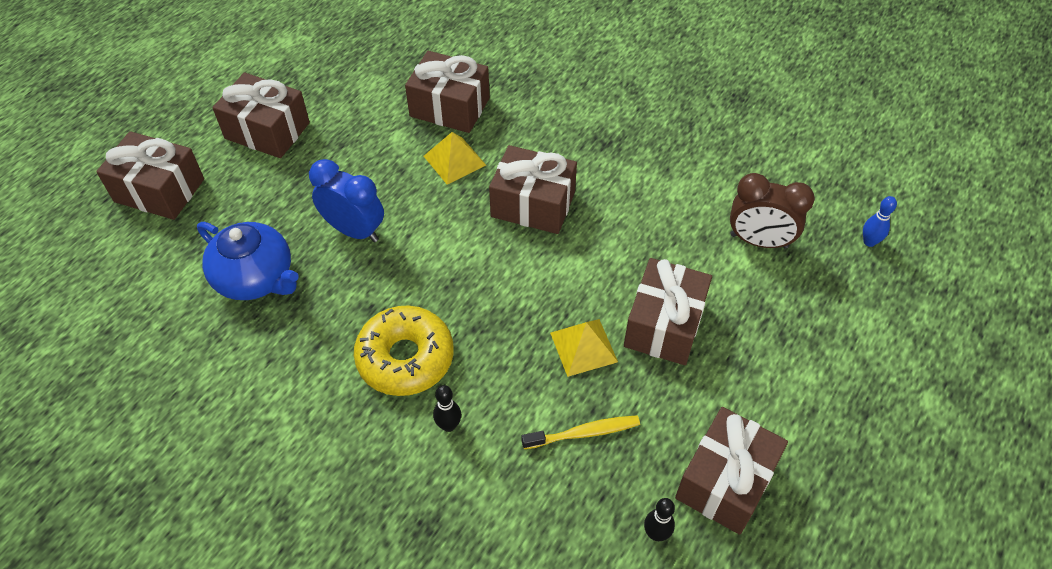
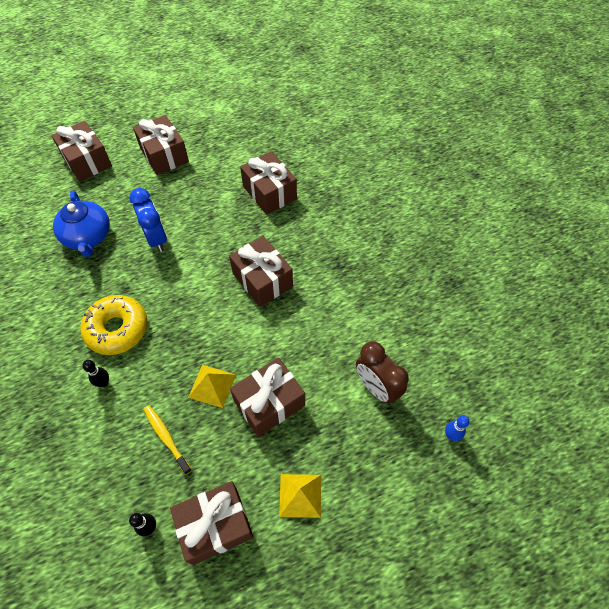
camera: 35 degrees right, 5 degrees up
(454, 160) = (243, 227): yellow pyramid -> yellow pyramid (300, 495)
(584, 433) = (166, 438): yellow toothbrush -> yellow toothbrush turned 150 degrees counterclockwise

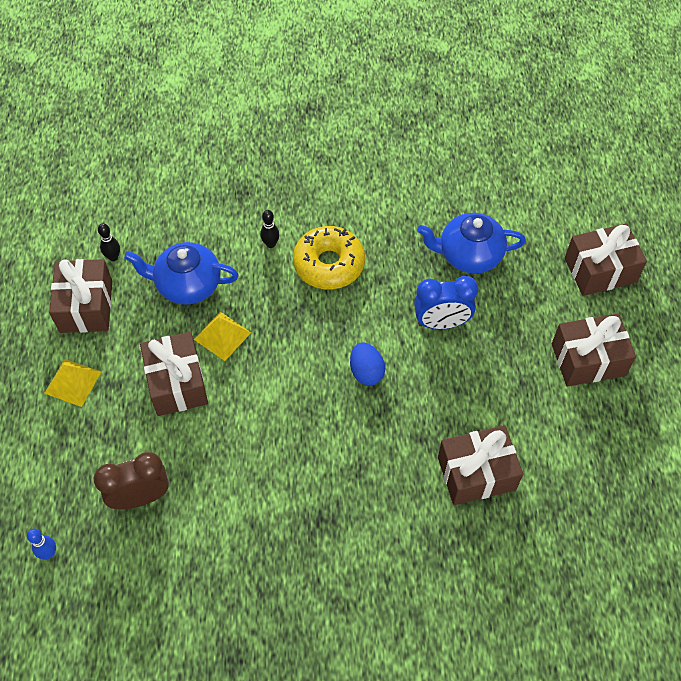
camera: 110 degrees right, 0 degrees up
(166, 438) = (187, 285): yellow toothbrush -> blue teapot
(214, 273) = (366, 372): none -> blue egg
(262, 280) = (335, 422): brown gift -> none

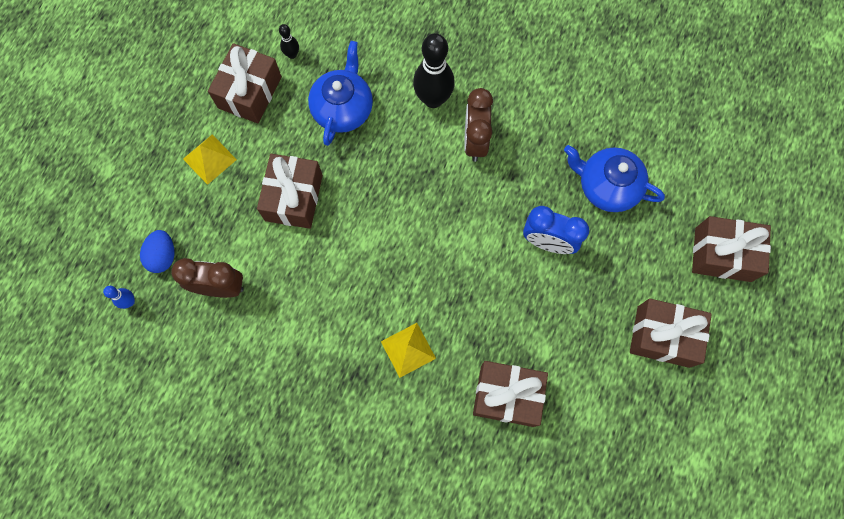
camera: 25 degrees right, 15 degrees up
(187, 285) = (343, 108): blue teapot -> blue teapot turned 75 degrees clockwise
(222, 336) = (351, 170): yellow pyramid -> yellow pyramid (408, 350)
(270, 244) = (433, 99): black bowling pin -> black bowling pin, size x2.15
(329, 264) = (475, 141): yellow donut -> brown clock
(366, 372) = (458, 259): blue egg -> blue egg (163, 256)

